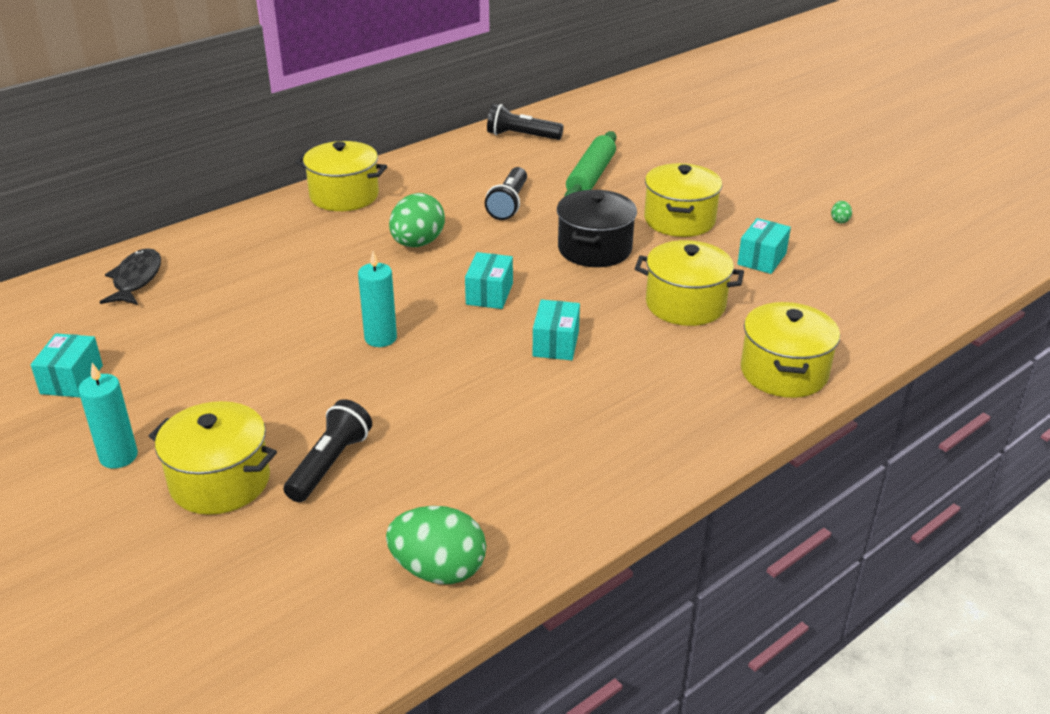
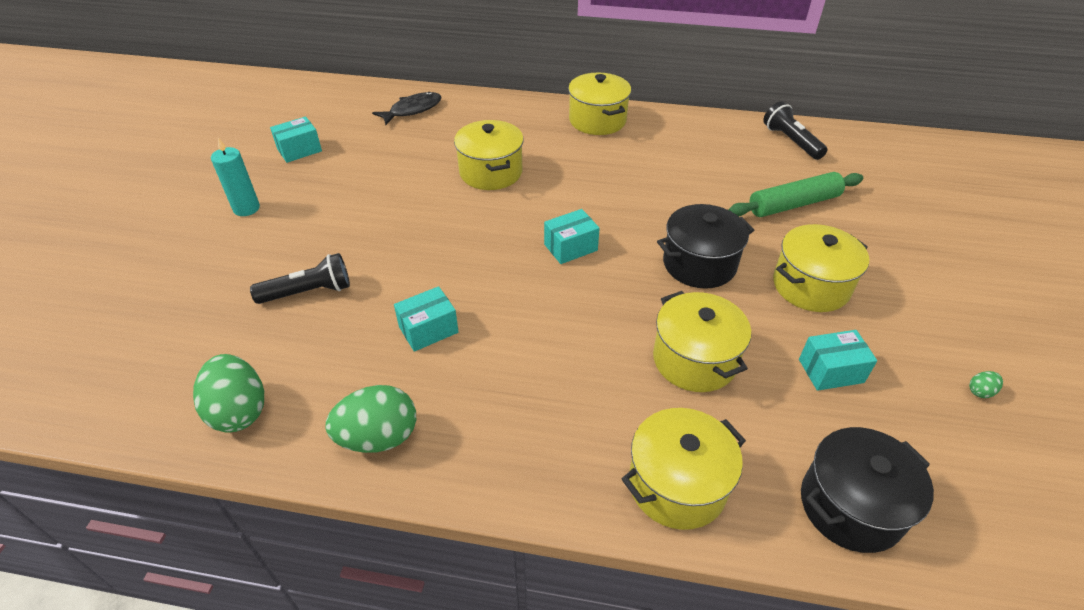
camera: 50 degrees right, 10 degrees up
(220, 481) = (254, 259): yellow pot -> yellow pot (491, 172)
(380, 338) = (461, 231): turquoise candle -> none
(417, 243) = (586, 180): green egg -> green egg (378, 437)
(508, 204) = (694, 188): black flashlight -> none
(555, 344) = (551, 316): turquoise box -> turquoise box (428, 329)
(869, 316) = (850, 506): none -> black pot

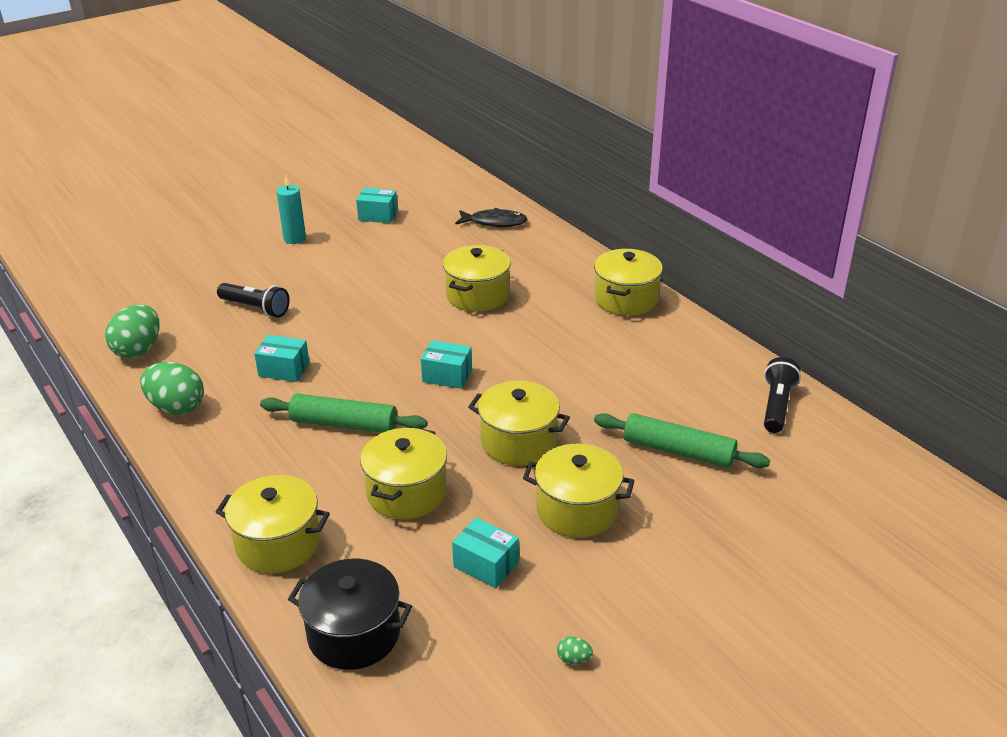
camera: 45 degrees right, 10 degrees down
(558, 340) = (344, 424): none -> green rolling pin
(699, 264) = (518, 442): black pot -> yellow pot

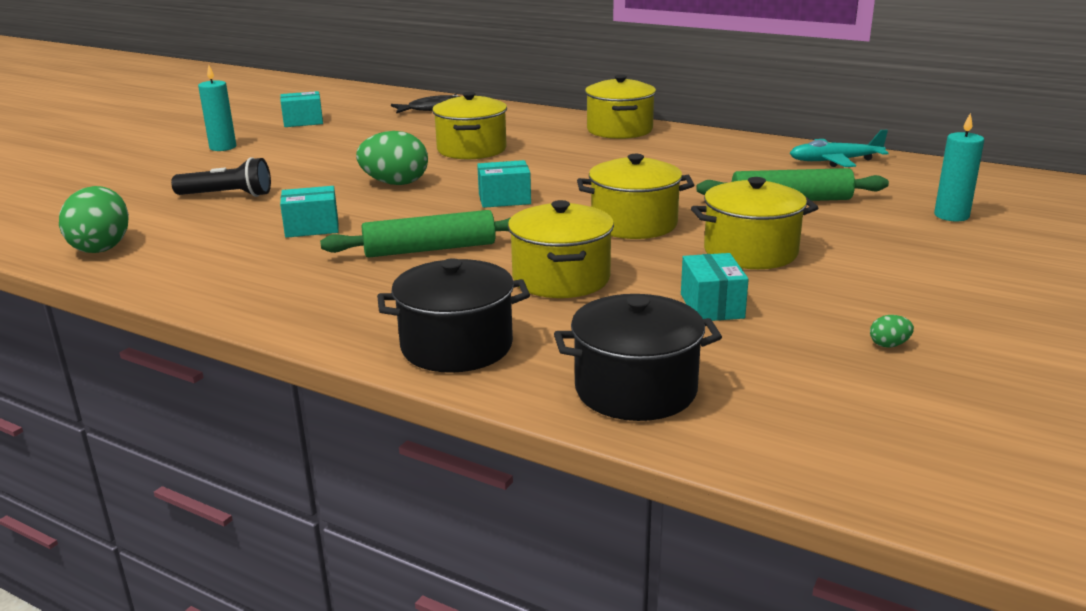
camera: 25 degrees left, 10 degrees down
(176, 407) = (202, 277): green egg -> green egg (395, 183)
(278, 543) = (457, 346): yellow pot -> black pot
(486, 565) = (712, 306): turquoise box -> turquoise box turned 75 degrees clockwise
(777, 406) = (835, 161): black flashlight -> turquoise plane
(800, 520) = (951, 216): none -> turquoise candle

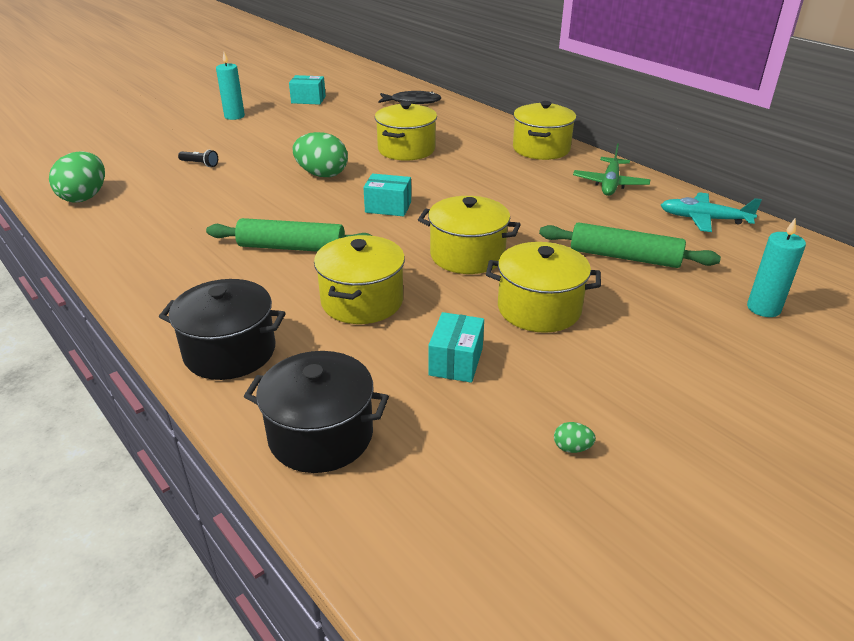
camera: 20 degrees right, 10 degrees up
(227, 195) = (200, 164): black flashlight -> black flashlight, size x0.58
(312, 228) = (229, 207): turquoise box -> none
(718, 147) = (610, 184): none -> green plane

